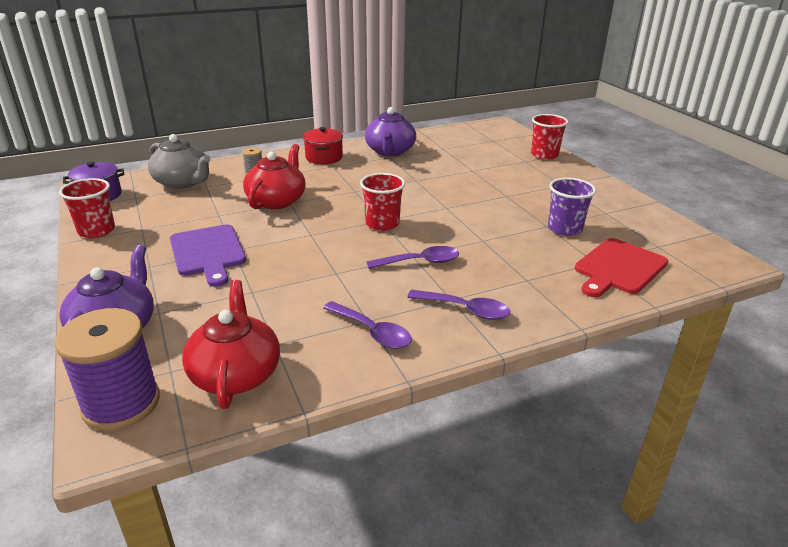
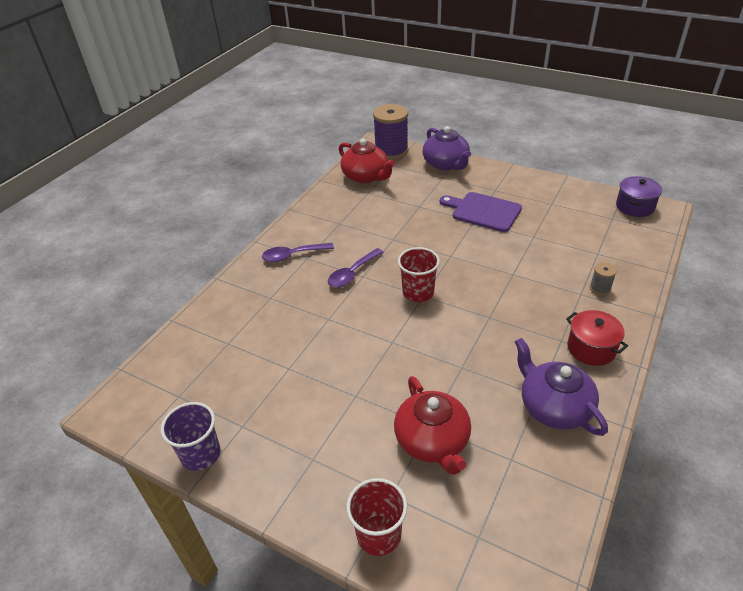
camera: 145 degrees right, 10 degrees up
(96, 230) = (570, 189): red cup -> none
(183, 182) = (620, 247): grey teapot -> none
(277, 200) = (524, 270): red teapot -> red teapot (432, 441)
(372, 332) = (330, 219): purple spoon -> none
(564, 229) = (271, 373): purple cup -> purple cup (201, 454)
(618, 268) = (207, 346): red cutting board -> none

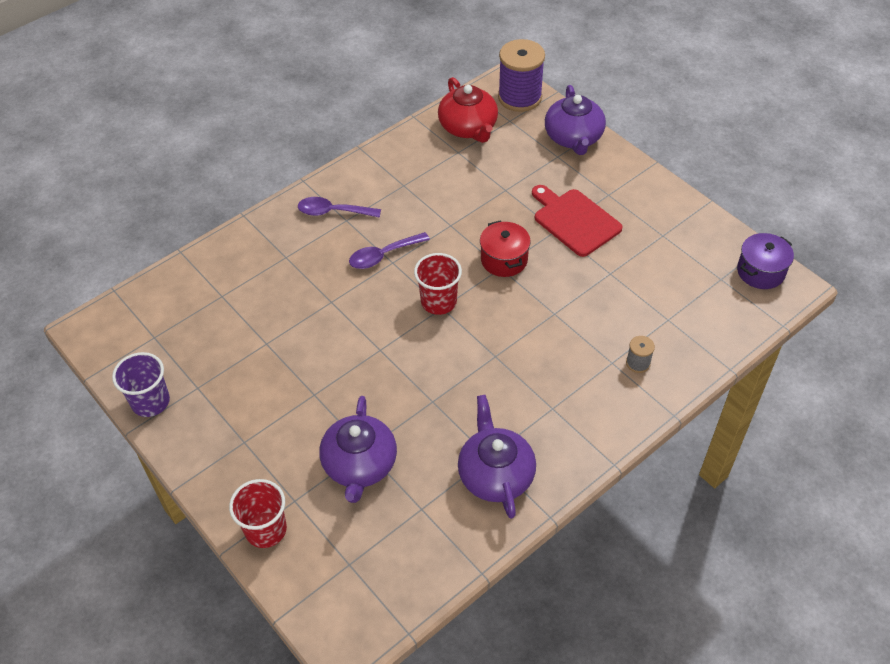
camera: 20 degrees right, 10 degrees up
(432, 441) = (359, 465): red teapot -> purple teapot
(483, 211) = (574, 220): purple cutting board -> red cutting board
(591, 348) = (577, 428): red pot -> red pot (504, 260)

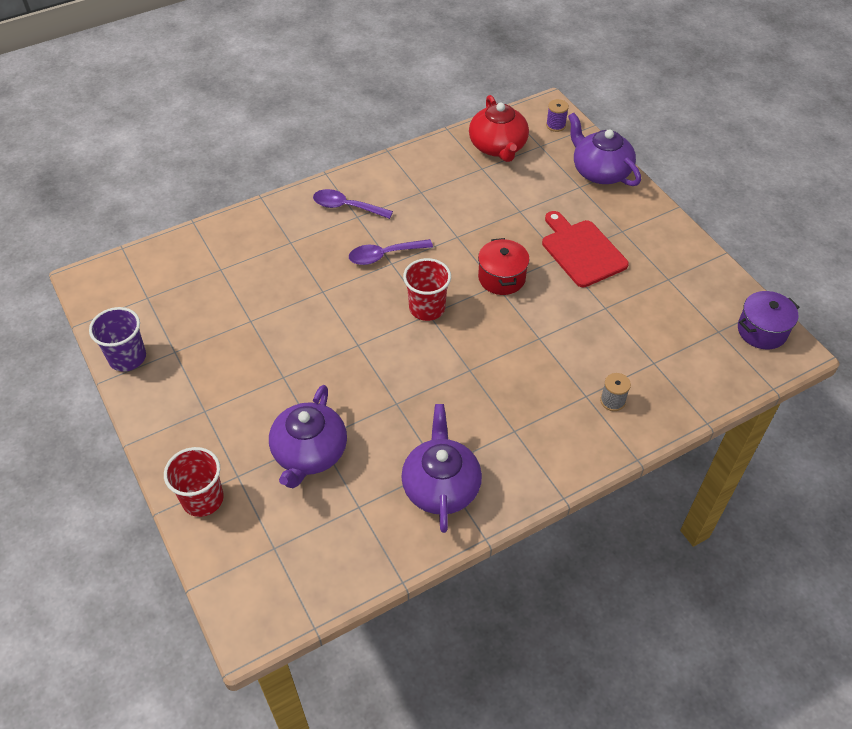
camera: 10 degrees right, 0 degrees up
(519, 97) = (555, 125): purple spool -> purple spool, size x0.45
(573, 138) = (600, 171): purple teapot -> purple teapot turned 135 degrees clockwise

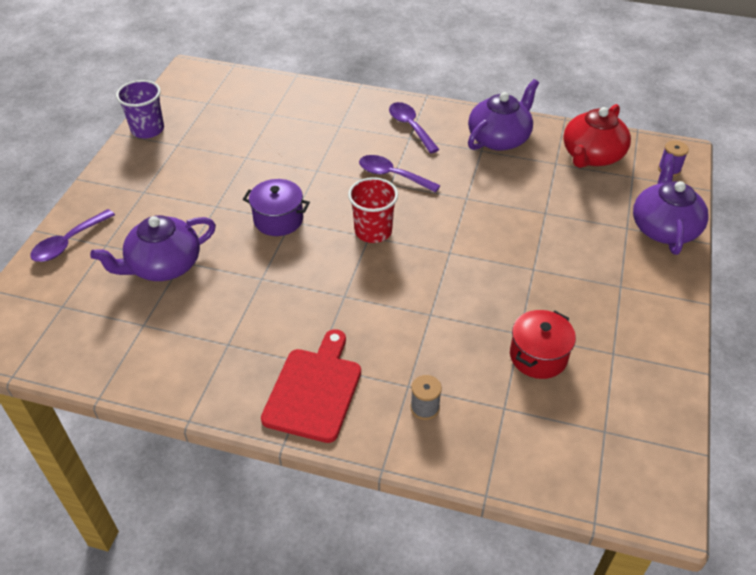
camera: 45 degrees right, 5 degrees down
(203, 499) = (68, 243): red cup -> purple spoon
(441, 486) = (211, 358): purple teapot -> purple teapot (499, 138)
(501, 278) = (461, 250): red pot -> red pot (538, 356)
(581, 251) = (559, 276): red cutting board -> red cutting board (314, 390)
(762, 331) = (652, 465): purple pot -> purple pot (278, 219)

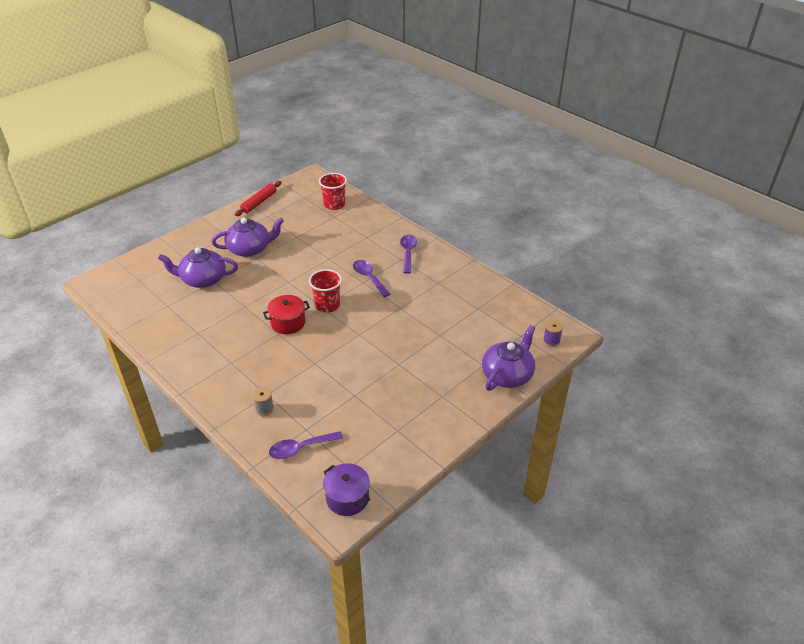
camera: 30 degrees right, 5 degrees down
(68, 243) = (168, 249): purple spoon -> purple spoon (300, 448)
(147, 130) = (259, 202): purple cup -> red rolling pin
(257, 98) = (334, 204): none -> red cup
(278, 219) = (282, 278): purple pot -> purple pot (347, 498)
(314, 390) = (218, 375): red cutting board -> none
(499, 138) = (457, 280): purple teapot -> purple teapot (250, 249)
(538, 356) = (352, 412): red pot -> red pot (288, 323)
(591, 156) = (506, 313): red teapot -> none

